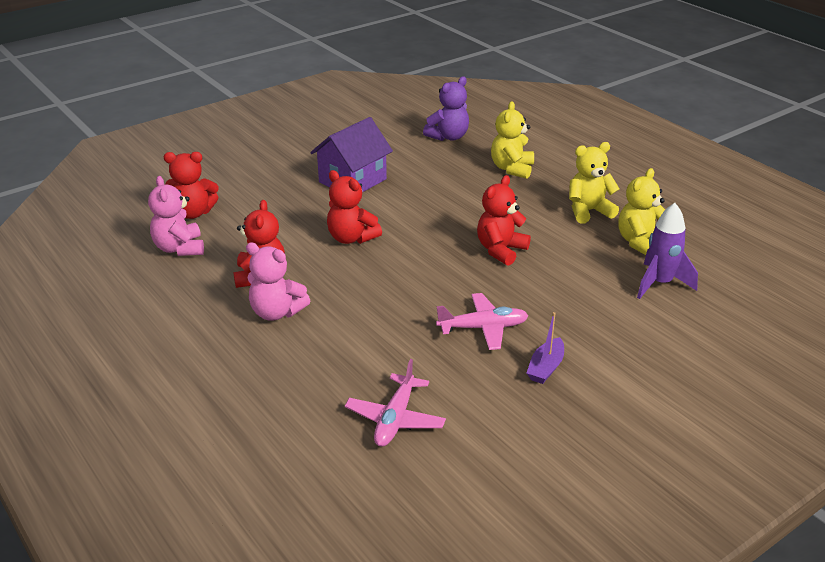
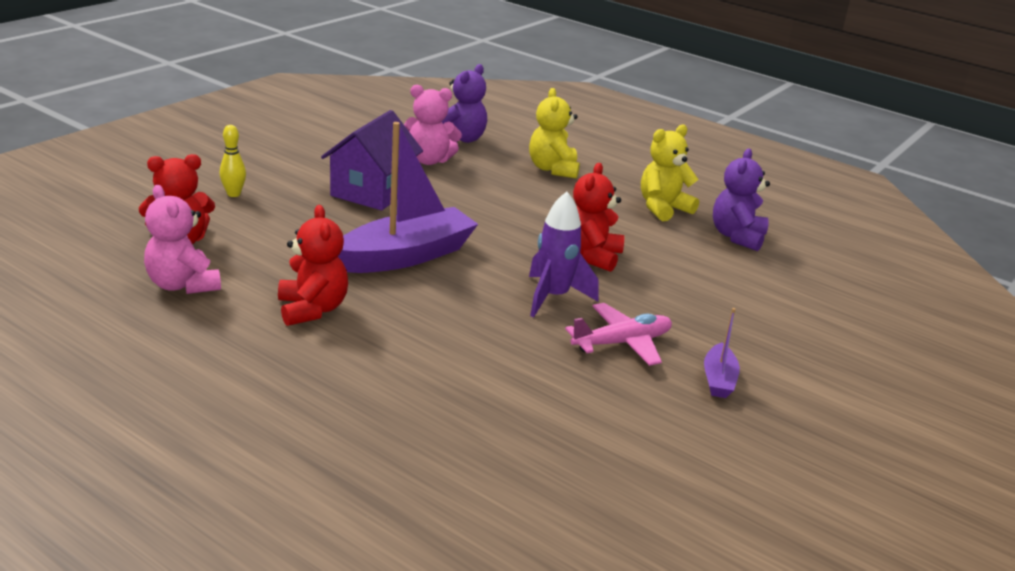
camera: 20 degrees left, 5 degrees down
(248, 176) = (233, 194): none -> yellow bowling pin
(276, 312) = (357, 351): pink teddy bear -> pink teddy bear (429, 160)
(351, 238) = (406, 256): red teddy bear -> purple boat
(395, 419) = (579, 461): pink plane -> none
(640, 242) = (737, 237): yellow teddy bear -> purple teddy bear
(660, 284) = (783, 277): purple rocket -> purple rocket (553, 297)

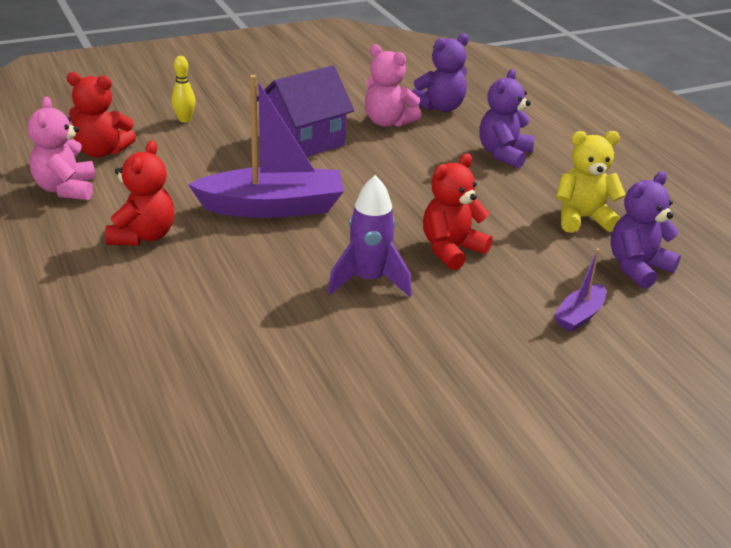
camera: 30 degrees right, 5 degrees up
(553, 169) = (504, 154): yellow teddy bear -> purple teddy bear
(622, 343) = (390, 344): pink plane -> none
(718, 379) = (451, 411): purple boat -> purple boat (579, 316)

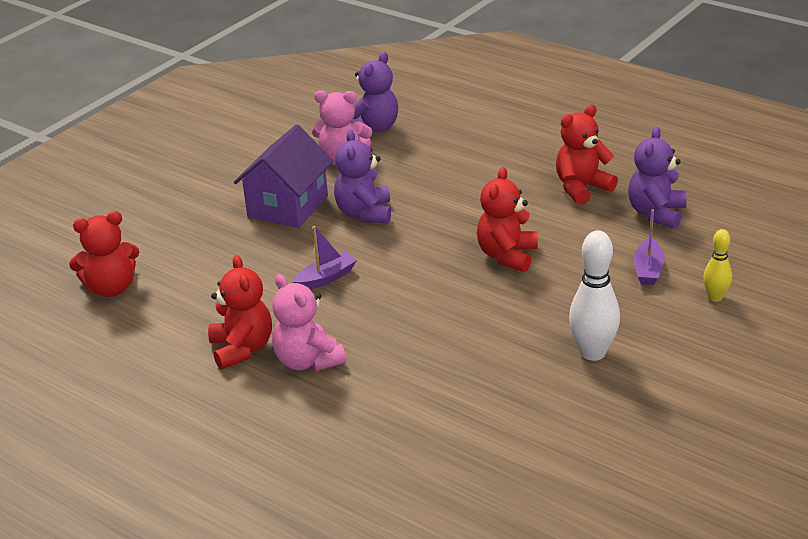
camera: 25 degrees left, 0 degrees up
(66, 189) = (121, 337): pink teddy bear -> pink teddy bear (307, 361)
(184, 120) = (154, 227): yellow bowling pin -> yellow bowling pin (715, 297)
(272, 207) = (326, 278): purple boat -> purple boat, size x0.47
(369, 281) = (469, 308): purple rocket -> none
(445, 370) = (593, 353): none -> white bowling pin
(504, 154) = (469, 154): purple teddy bear -> purple teddy bear (364, 213)
(582, 218) = (582, 188): yellow teddy bear -> red teddy bear

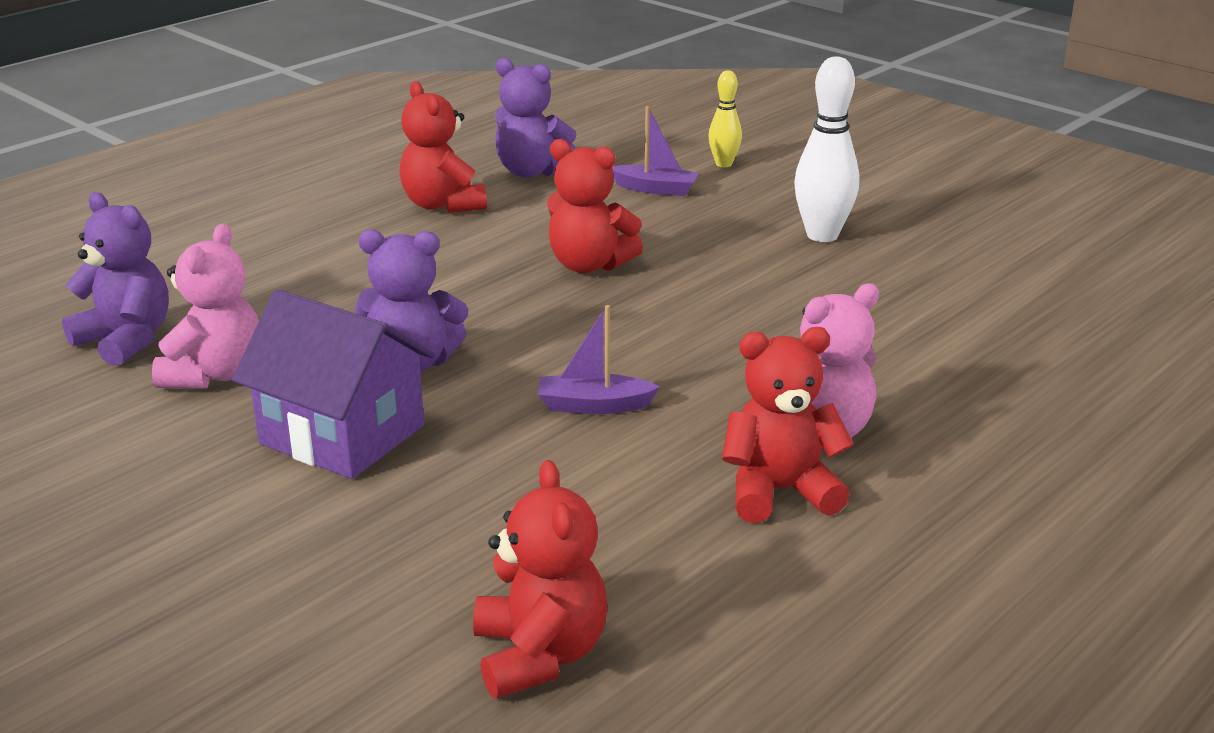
camera: 85 degrees left, 5 degrees down
(326, 278) = (594, 406): purple boat -> purple boat turned 60 degrees counterclockwise

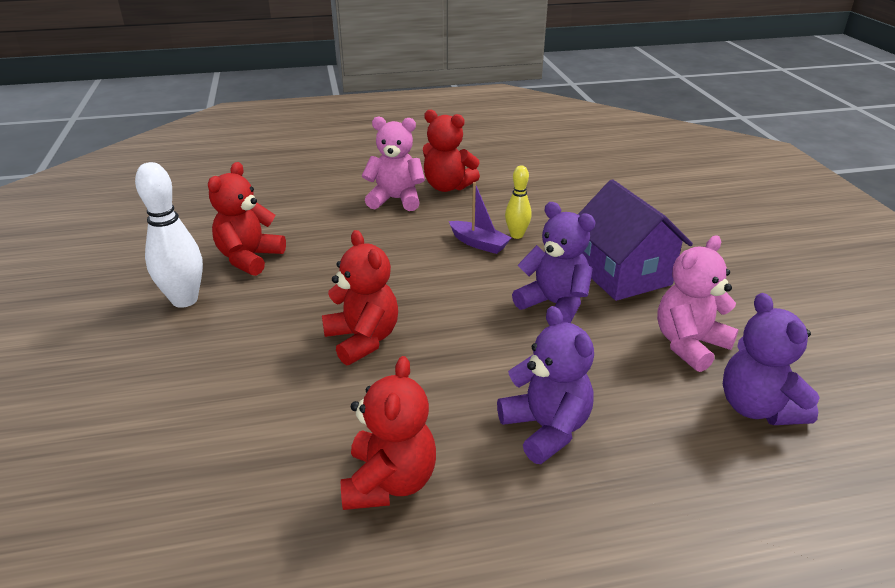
camera: 145 degrees left, 5 degrees up
(532, 171) = (247, 502): purple teddy bear -> purple teddy bear (546, 429)
(539, 655) = (592, 173): red teddy bear -> red teddy bear (249, 258)
(655, 189) = (193, 408): purple boat -> none
(724, 164) = (86, 417): yellow bowling pin -> yellow bowling pin (516, 235)

